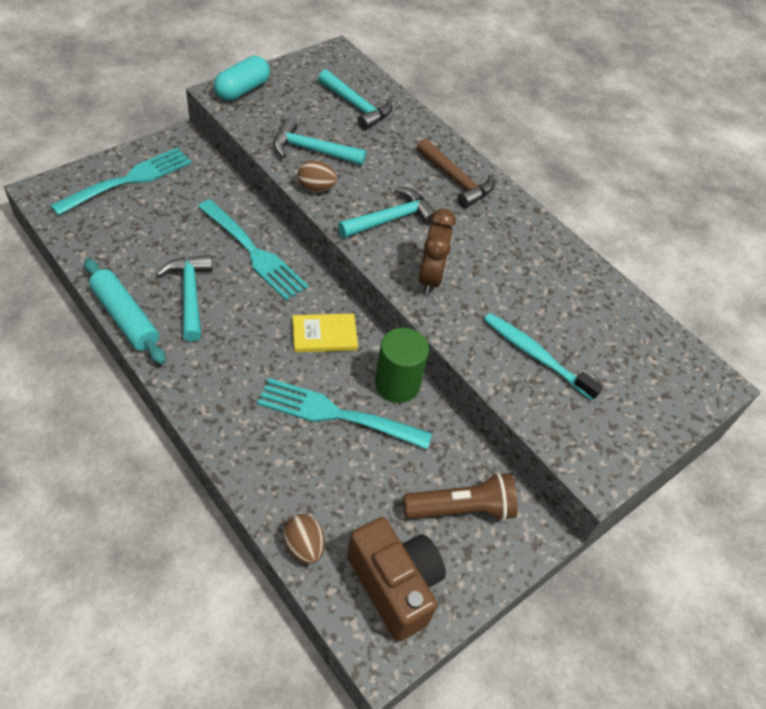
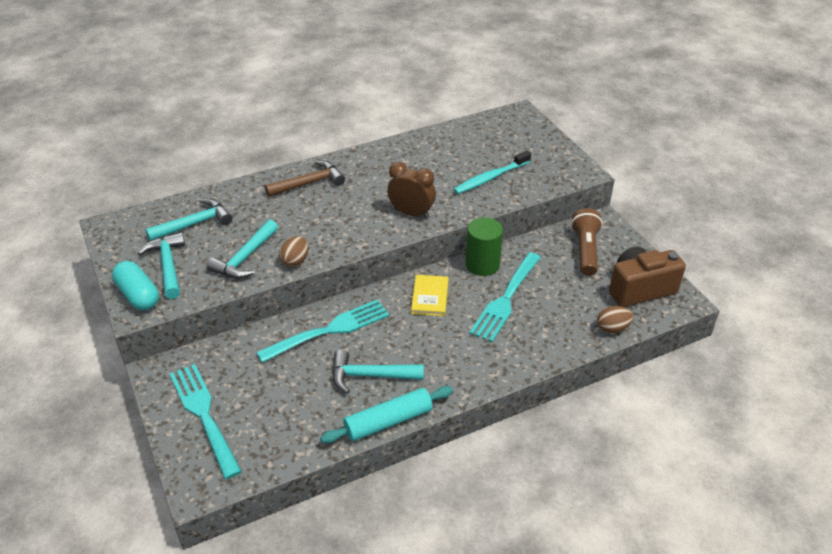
camera: 70 degrees left, 10 degrees down
(391, 219) = (344, 224): turquoise hammer -> turquoise hammer (168, 265)

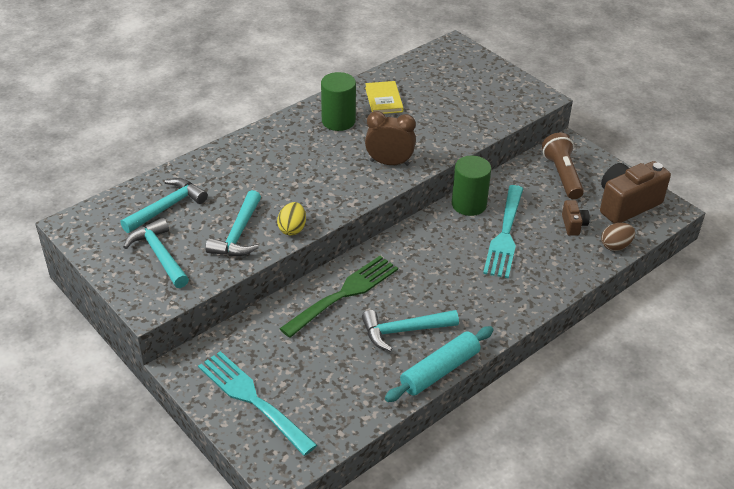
camera: 15 degrees left, 0 degrees up
(138, 295) = (142, 290): turquoise capsule -> none
(295, 261) = (292, 229): brown egg -> yellow egg
(309, 183) = (270, 147): brown hammer -> none
(330, 330) = (344, 294): turquoise fork -> green fork
(381, 168) = (338, 121): none -> green cylinder
(430, 297) = (430, 244): yellow book -> yellow book (384, 100)
(490, 178) = (453, 115): turquoise toothbrush -> none
(577, 301) = (573, 225): none -> brown camera

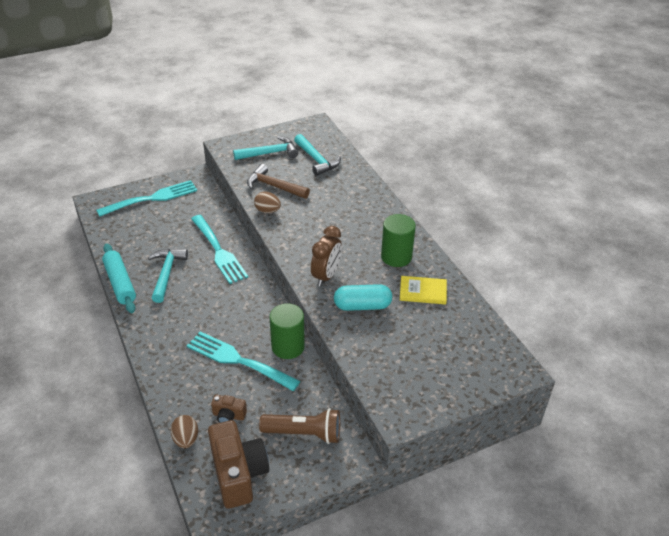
camera: 105 degrees right, 0 degrees up
(238, 234) = (274, 186): turquoise hammer -> brown hammer
(292, 229) = (267, 211): yellow egg -> brown egg
(344, 294) = (219, 251): green fork -> turquoise fork
(422, 133) = (362, 306): none -> turquoise capsule

